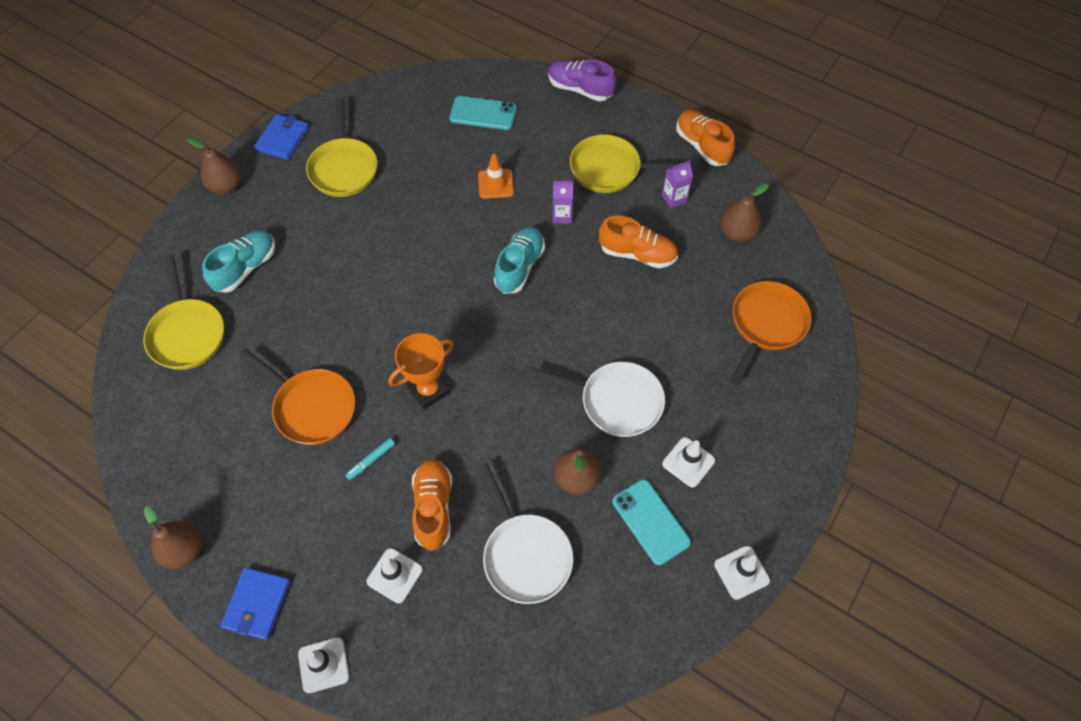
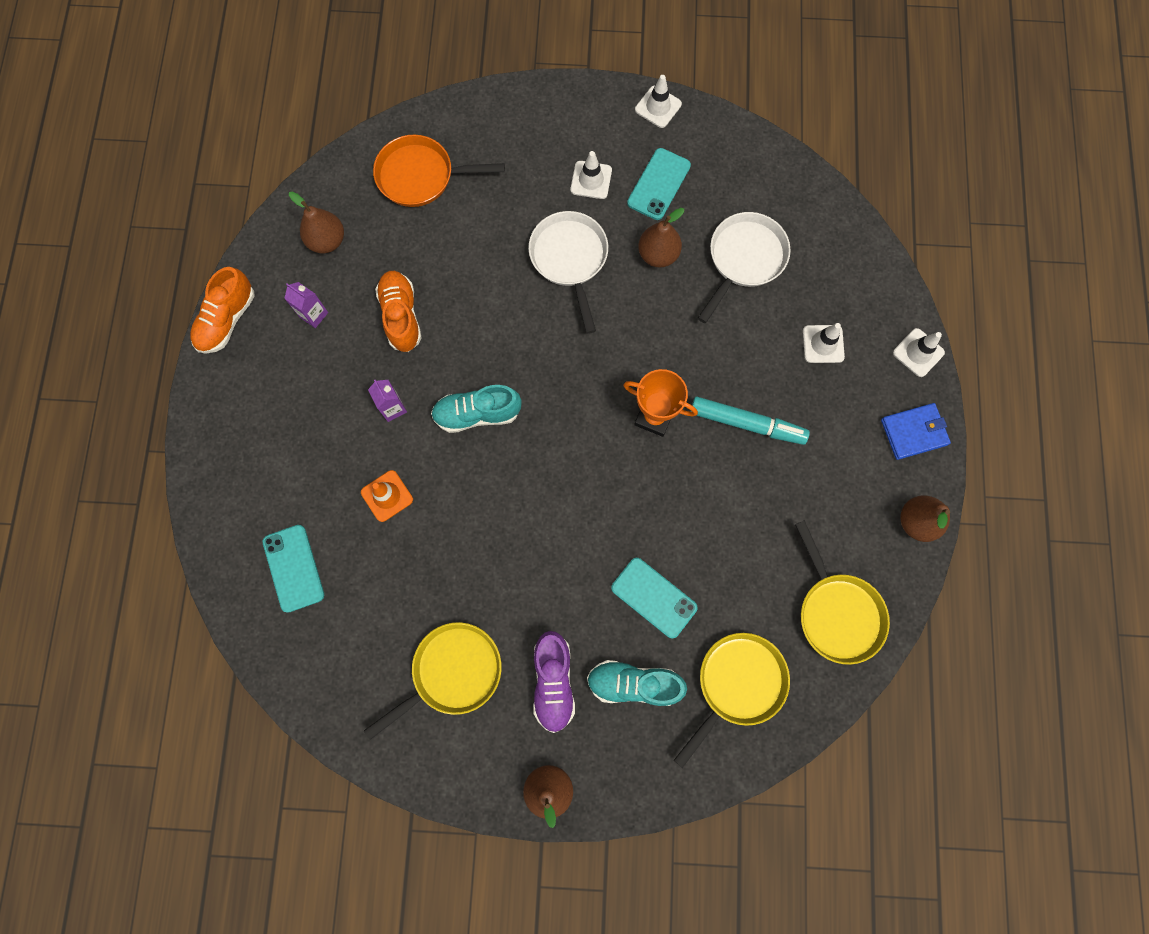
camera: 120 degrees left, 15 degrees up
(283, 139) = (449, 774): blue wallet -> none
(291, 312) = (654, 597): none -> turquoise phone
(311, 407) = (733, 508): orange pan -> none
(371, 460) = (747, 423): turquoise marker -> turquoise marker, size x2.09
(433, 508) = (753, 348): orange shoe -> none
(580, 89) = (203, 483): purple shoe -> purple shoe (553, 682)
(610, 169) = (306, 393): yellow pan -> yellow pan (837, 612)

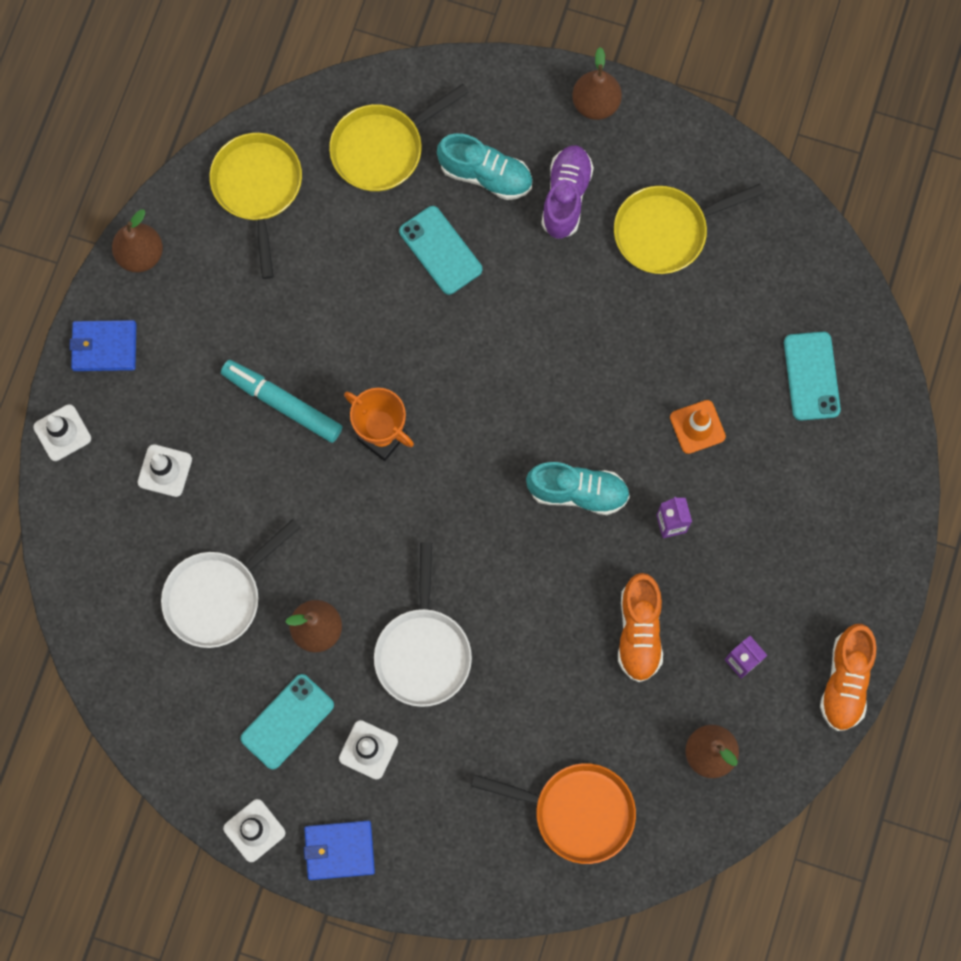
camera: 165 degrees left, 0 degrees up
(227, 320) = (845, 681): orange shoe -> orange shoe turned 150 degrees clockwise
(591, 109) = (339, 850): none -> blue wallet

